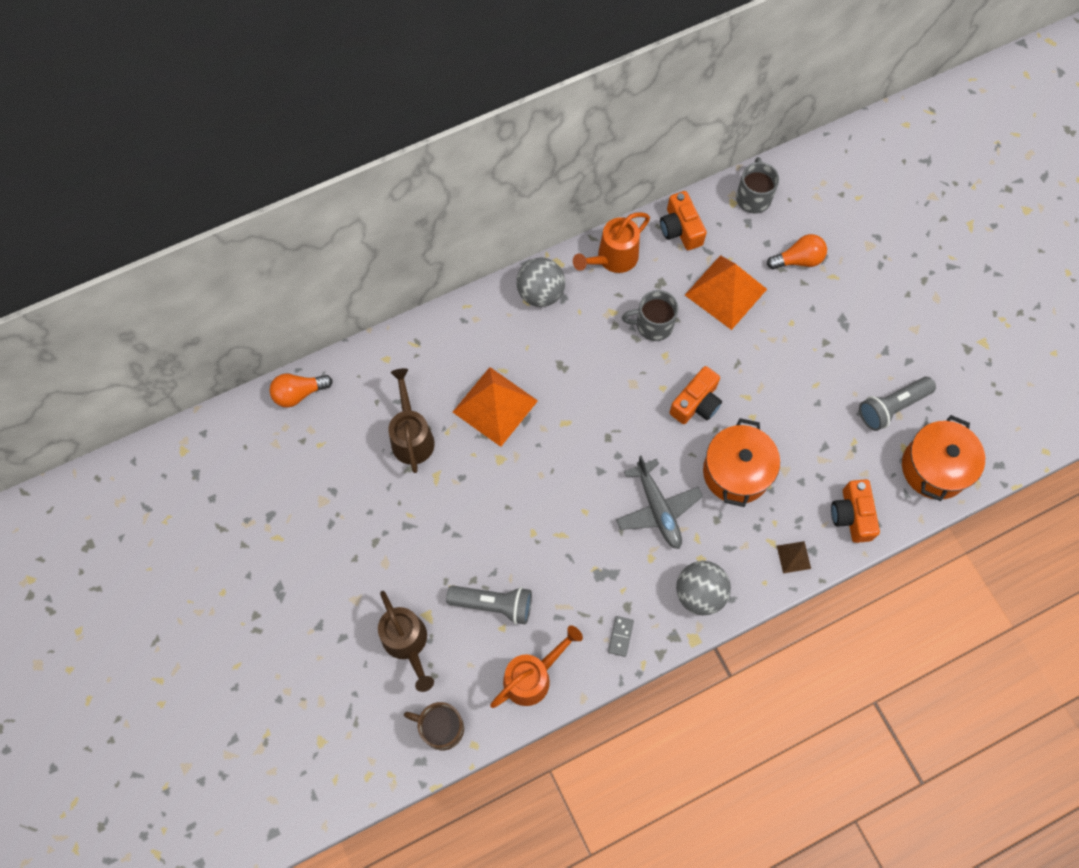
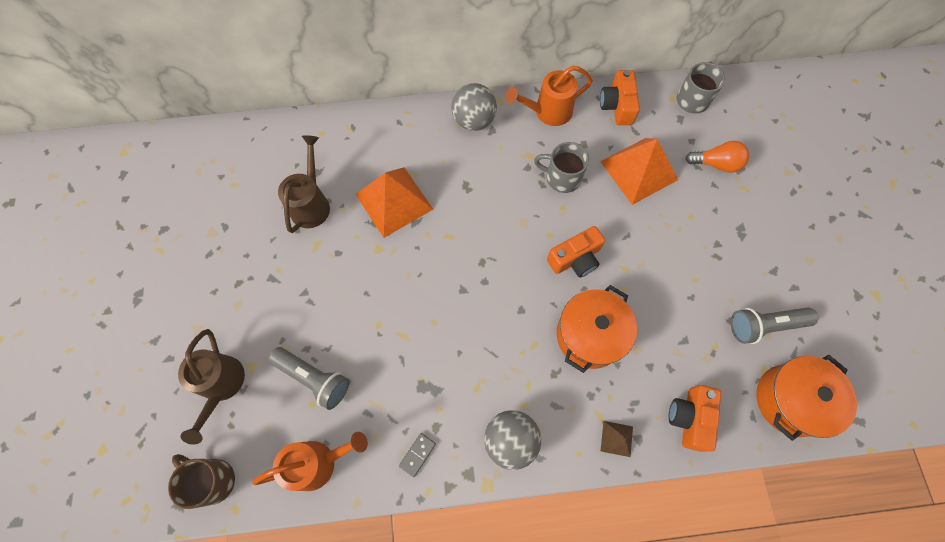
camera: 20 degrees right, 0 degrees up
(299, 393) = (237, 137): orange light bulb -> none
(657, 509) = (502, 343): grey plane -> none

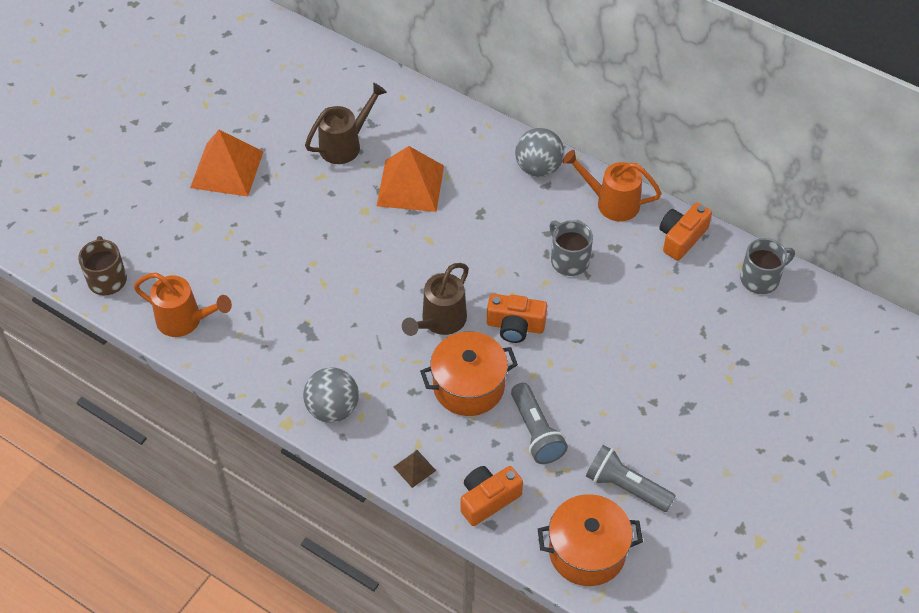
camera: 40 degrees right, 15 degrees down
(221, 386) = (166, 224): brown watering can -> brown watering can (440, 321)
(314, 378) = (232, 265): grey flashlight -> grey flashlight (536, 432)
(417, 454) = (257, 367): grey domino -> none
(638, 170) = (644, 300): orange pyramid -> orange pyramid (227, 169)
(716, 164) = (723, 342): orange light bulb -> none

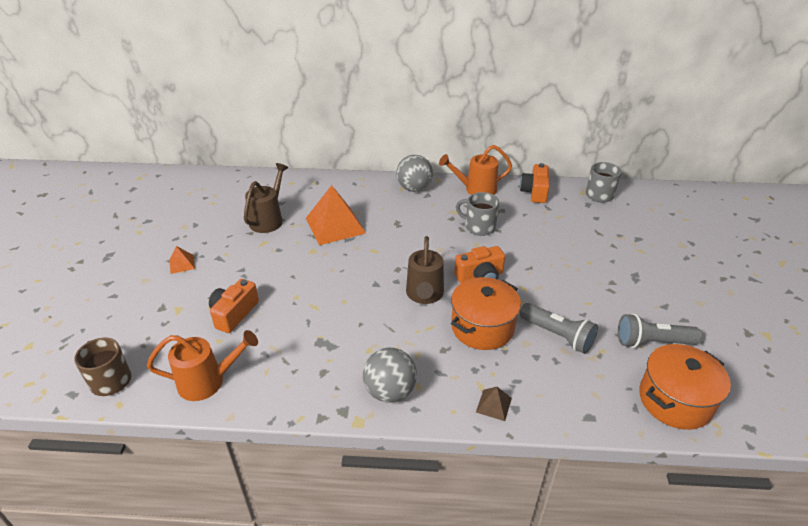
camera: 30 degrees left, 15 degrees down
(227, 169) = (182, 264): orange pyramid -> orange pyramid, size x0.45
(488, 499) = (570, 400): orange camera -> orange camera (234, 313)

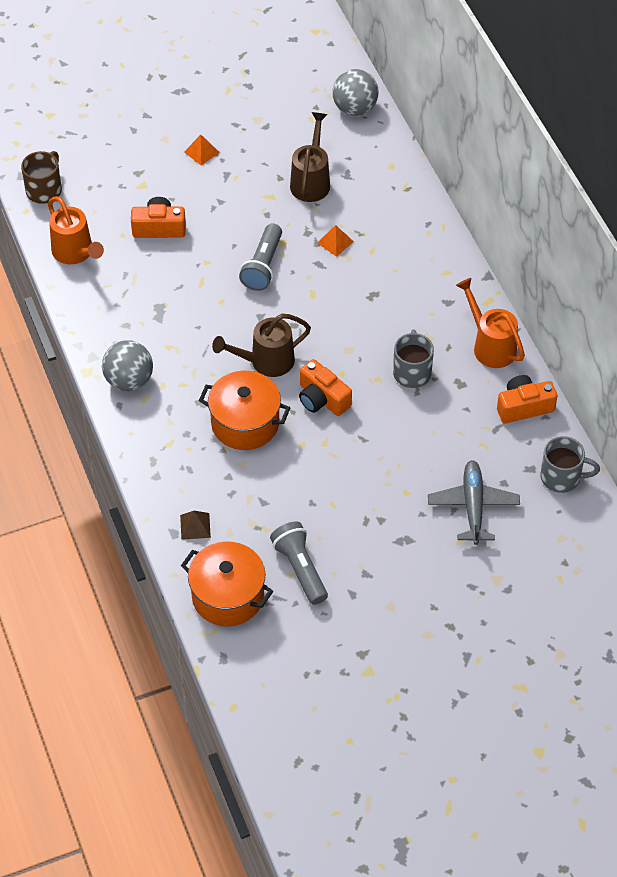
camera: 65 degrees right, 15 degrees up
(269, 219) = (311, 181): brown watering can -> brown watering can turned 75 degrees counterclockwise
(335, 225) = (335, 242): orange pyramid -> orange pyramid, size x0.45
(414, 188) = (454, 284): grey ball -> grey ball (355, 108)
(493, 405) = (152, 459): brown pyramid -> brown pyramid (195, 526)
(557, 335) = (267, 487): grey flashlight -> grey flashlight (263, 266)
(613, 236) = (473, 506): none -> grey plane

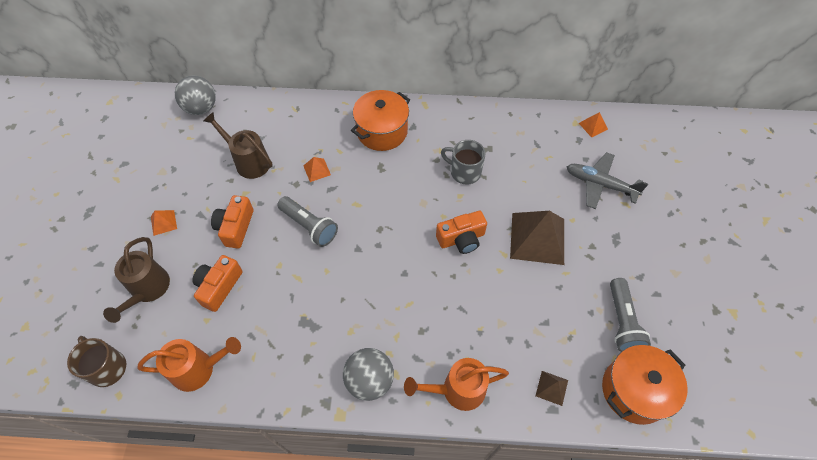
camera: 65 degrees left, 5 degrees up
(245, 423) = (460, 304): orange pot -> orange pot (382, 131)
(265, 362) = (405, 263): brown watering can -> brown watering can (148, 290)
(300, 569) = (622, 322): grey flashlight -> grey flashlight turned 90 degrees counterclockwise
(362, 466) = (537, 238): none -> brown pyramid
(490, 345) = (464, 119): orange watering can -> orange watering can (457, 390)
(524, 407) = (525, 122): orange camera -> orange camera (235, 227)
(562, 477) = (593, 126): grey mug -> orange pyramid

